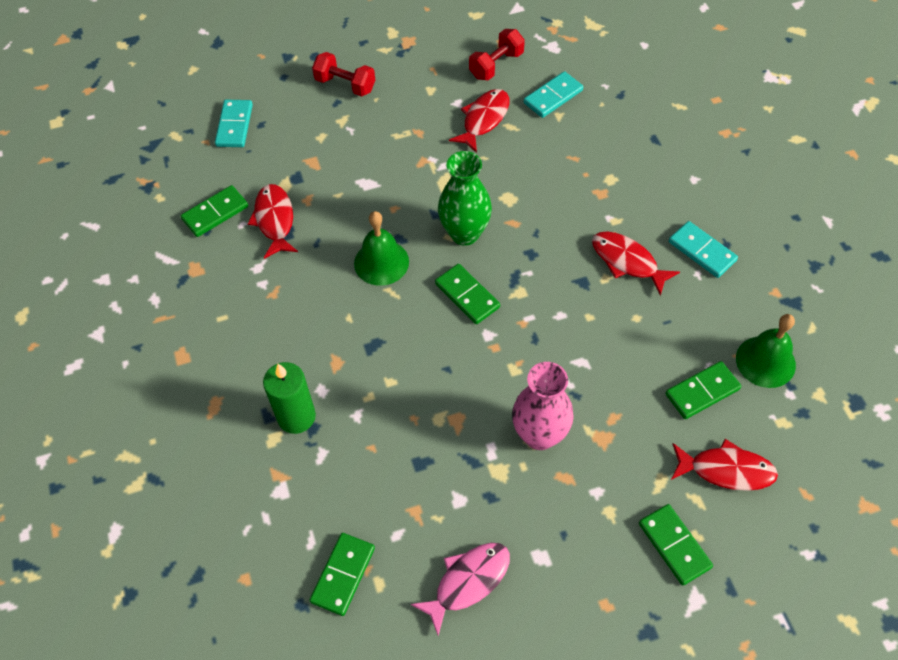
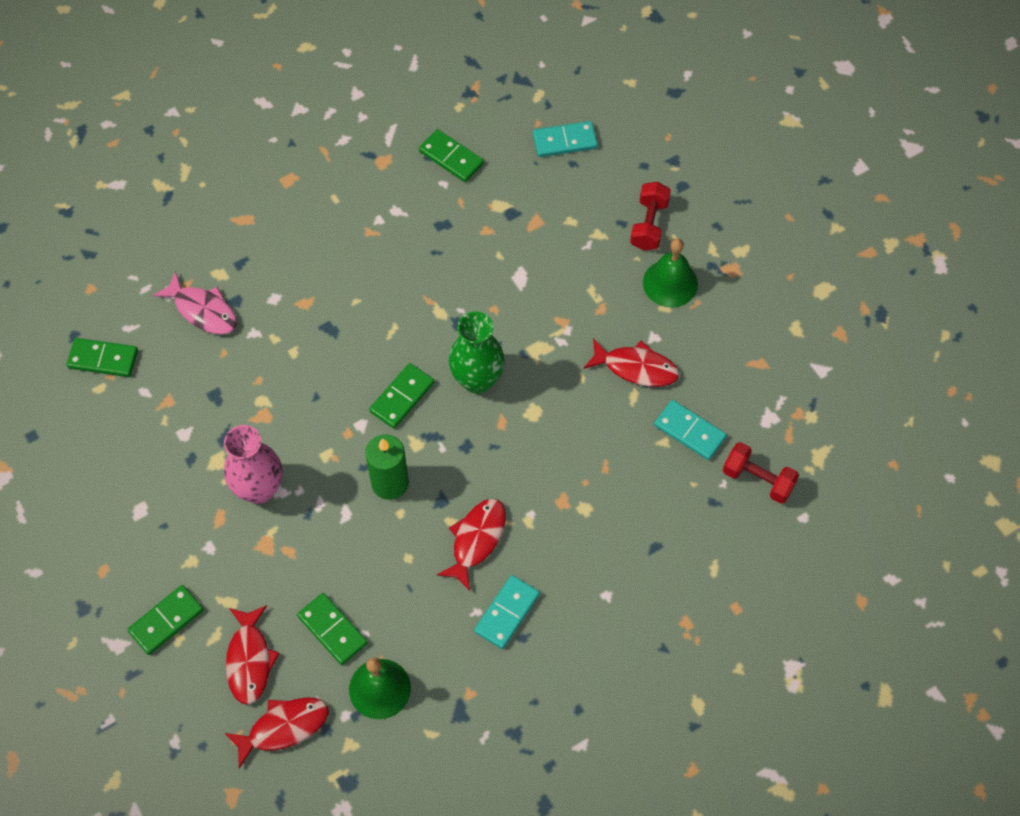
camera: 75 degrees right, 5 degrees up
(274, 220) = (454, 209): red fish -> red fish (284, 727)
(296, 417) = (243, 285): green candle -> green candle (390, 483)
(381, 262) = (425, 313): green bell -> green bell (670, 283)
(468, 582) = (109, 456): pink fish -> pink fish (203, 310)
(496, 65) = (721, 365): red dumbbell -> red dumbbell (758, 479)

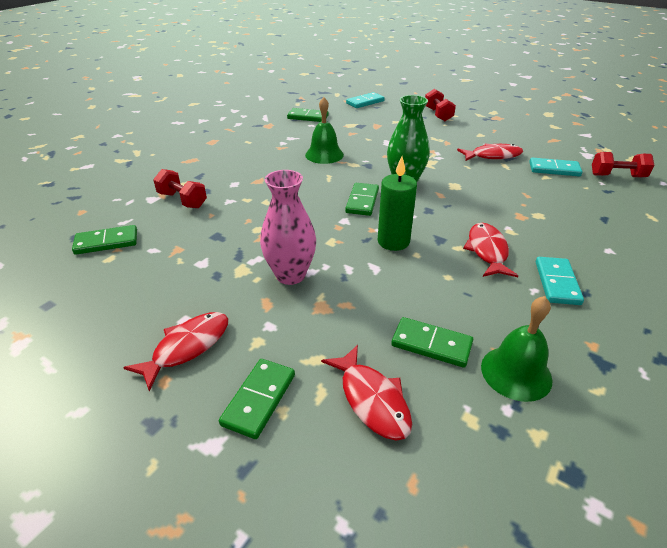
camera: 25 degrees left, 25 degrees down
(203, 310) = (182, 200): pink fish -> red dumbbell
(284, 727) = (457, 449): red fish -> red fish (187, 347)
(670, 283) = (472, 127): green bell -> green bell (324, 155)

